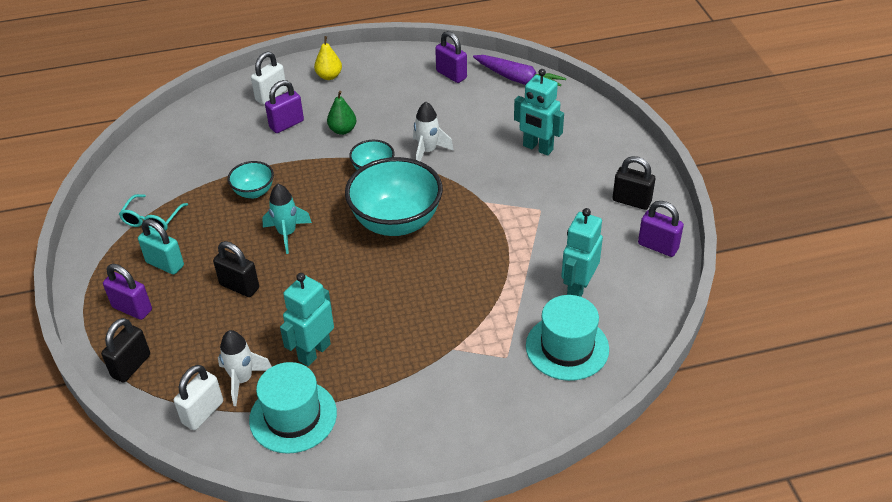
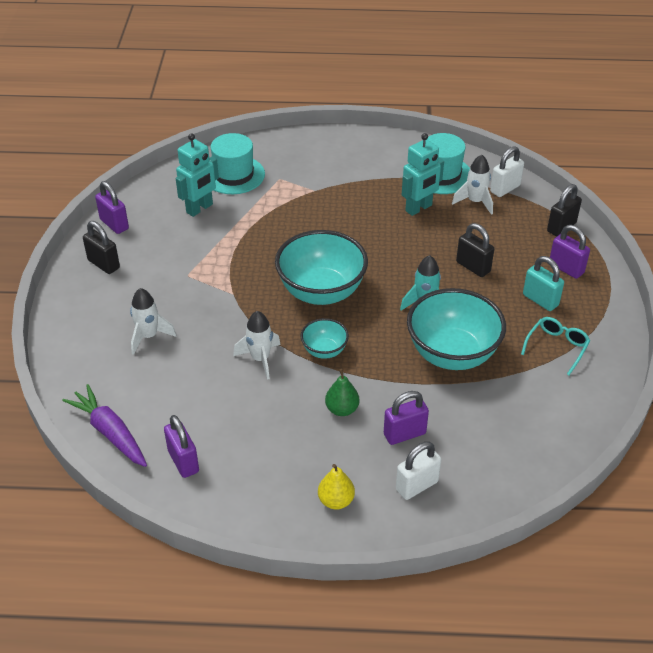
camera: 165 degrees left, 0 degrees up
(254, 192) = (452, 354): turquoise bowl -> turquoise bowl, size x2.02
(537, 148) = (149, 336): turquoise robot -> white rocket

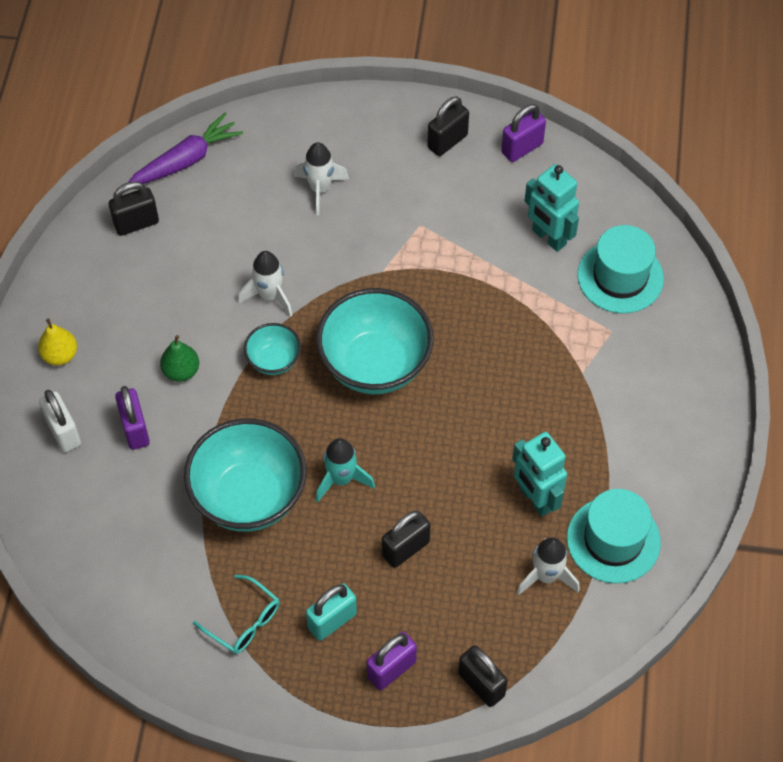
camera: 95 degrees right, 15 degrees up
(183, 461) = (136, 223): purple padlock -> black padlock
(505, 189) = (576, 624): white padlock -> none

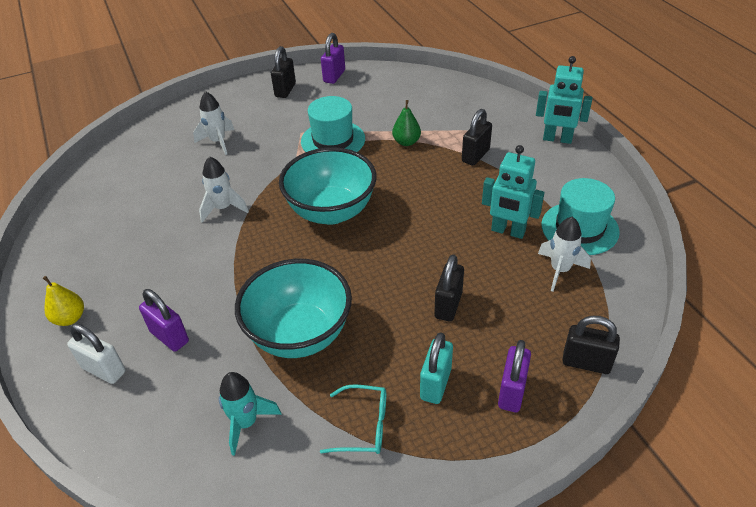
camera: 30 degrees left, 15 degrees down
(136, 223) = (89, 212): black padlock -> black padlock (475, 156)
(181, 371) = (184, 281): green pear -> green pear (406, 142)
(185, 160) = (107, 165): purple carrot -> none
(274, 361) = (254, 242): turquoise bowl -> none
(341, 479) = (363, 287): turquoise rocket -> turquoise rocket (246, 423)
(548, 237) = (387, 106): turquoise robot -> turquoise robot (557, 139)
(620, 277) = (447, 105): turquoise hat -> turquoise hat (333, 140)

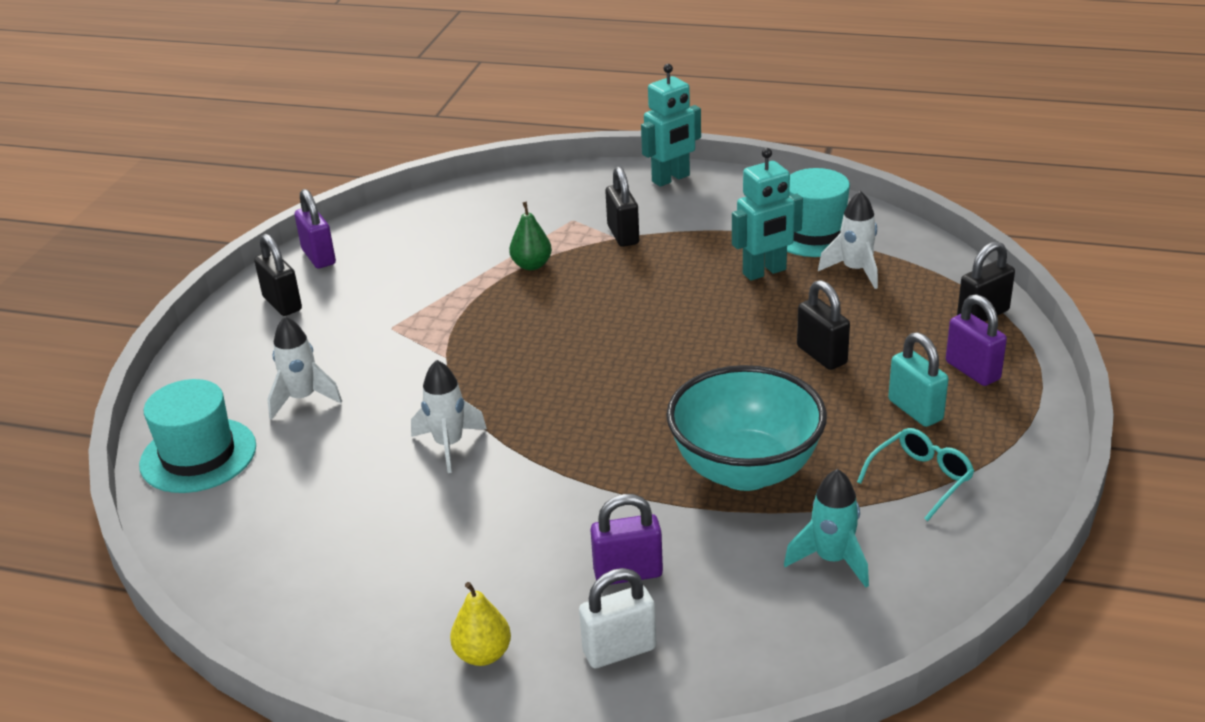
camera: 50 degrees left, 10 degrees down
(331, 211) = (575, 366): turquoise bowl -> none
(333, 140) = (446, 311): turquoise hat -> turquoise hat (198, 455)

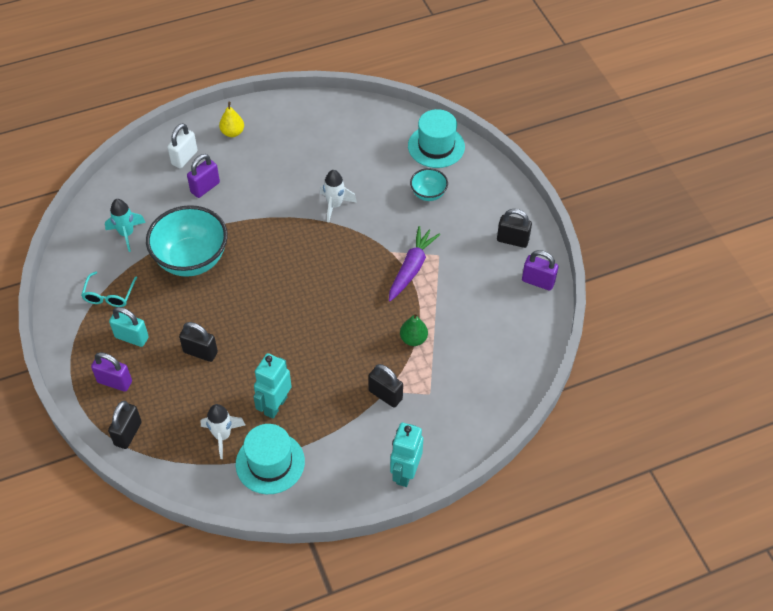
camera: 140 degrees right, 20 degrees up
(303, 399) = (428, 194): white rocket -> turquoise bowl
(443, 328) = (411, 268): none -> purple carrot

